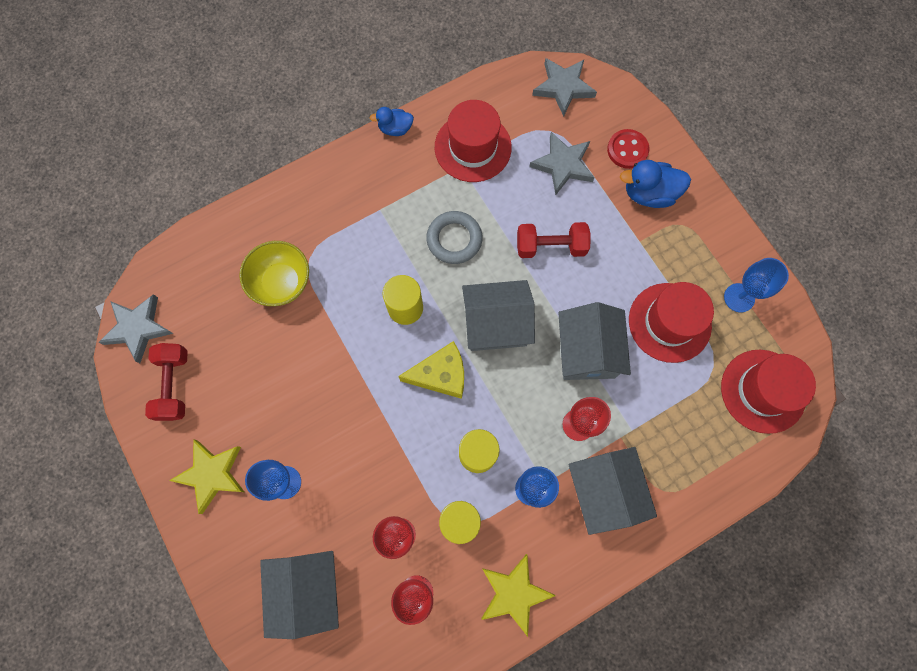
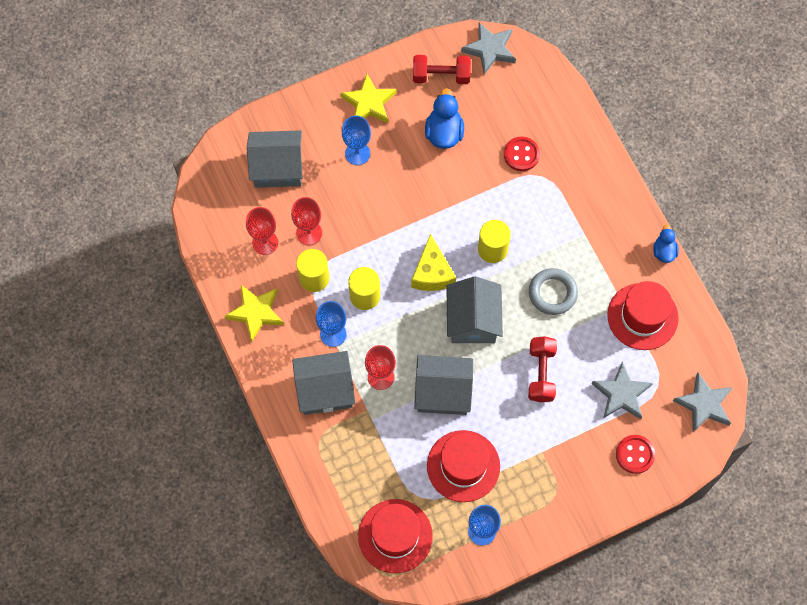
camera: 95 degrees right, 5 degrees down
(282, 283) = (521, 154): yellow bowl -> red button
(649, 194) = (588, 467): blue duck -> blue duck (444, 133)

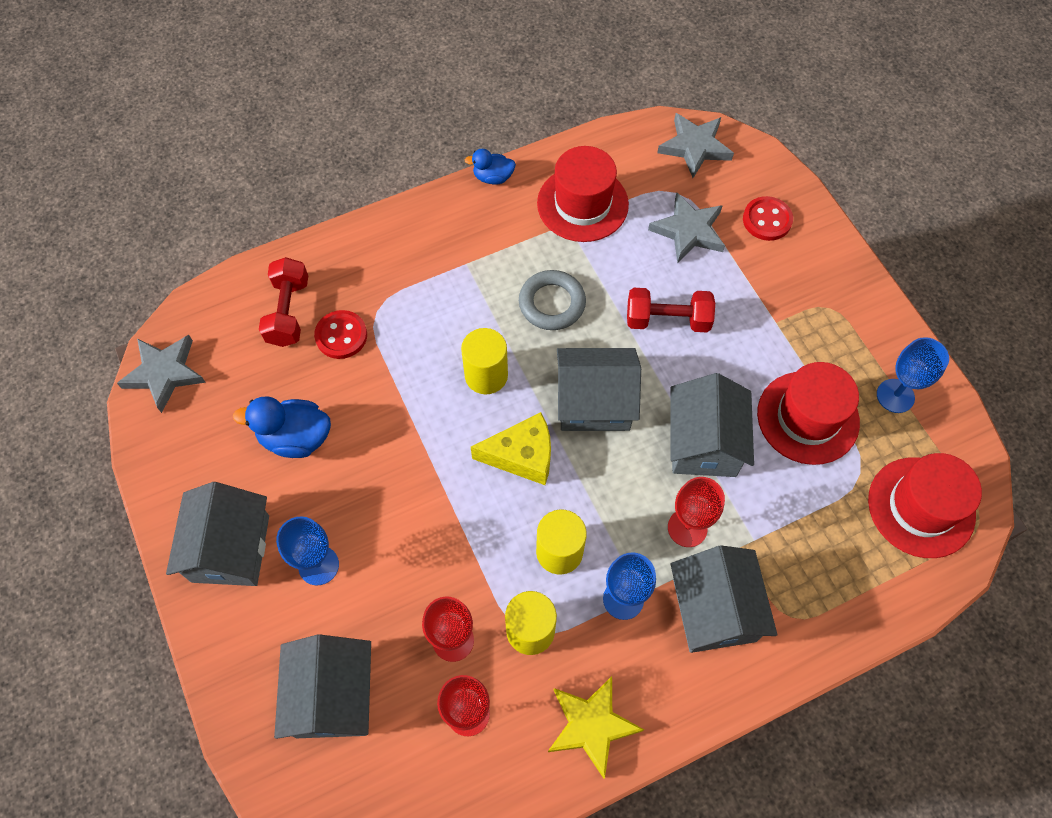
camera: 90 degrees left, 5 degrees down
(369, 103) = (230, 548): yellow star -> grey house
(441, 76) = (198, 441): red dumbbell -> red dumbbell (288, 312)

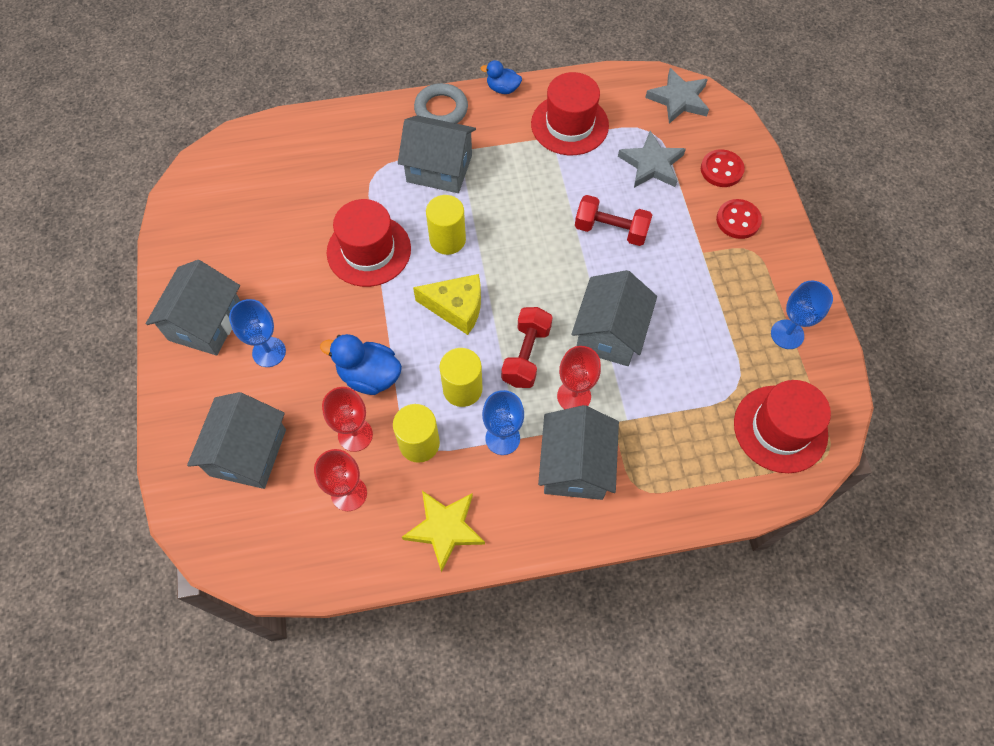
camera: 15 degrees right, 0 degrees up
(164, 373) = (198, 181): grey star -> none
(288, 312) = (307, 157): red dumbbell -> red dumbbell (526, 355)
(295, 438) = (282, 252): blue duck -> blue duck (369, 376)
(341, 336) = (342, 184): red button -> red button (738, 220)
(552, 303) = (519, 196): grey ring -> grey ring (441, 109)
(594, 402) = (529, 280): grey house -> grey house (439, 168)
(807, 417) = (705, 334): red hat -> red hat (369, 250)

